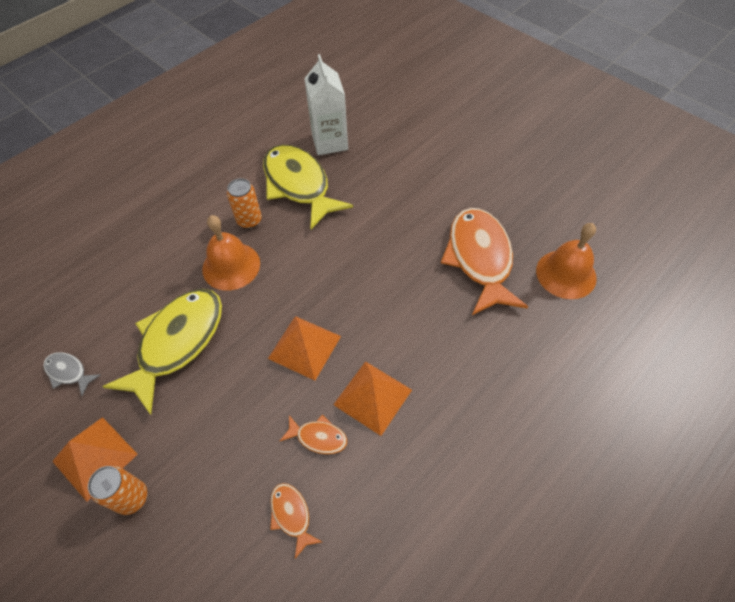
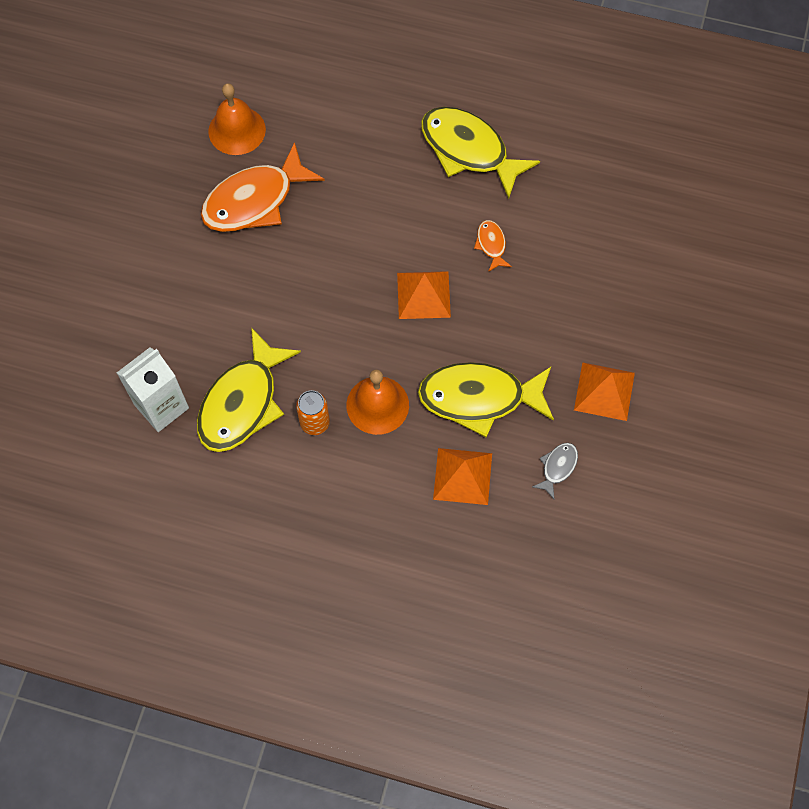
camera: 120 degrees left, 10 degrees up
(69, 372) = (557, 467): grey fish -> grey fish turned 150 degrees counterclockwise
(132, 497) = (612, 343): orange can -> none
(292, 515) = (555, 232): orange fish -> none
(372, 397) = (437, 224): orange pyramid -> orange pyramid (462, 476)
(446, 478) = (469, 150): none -> yellow fish

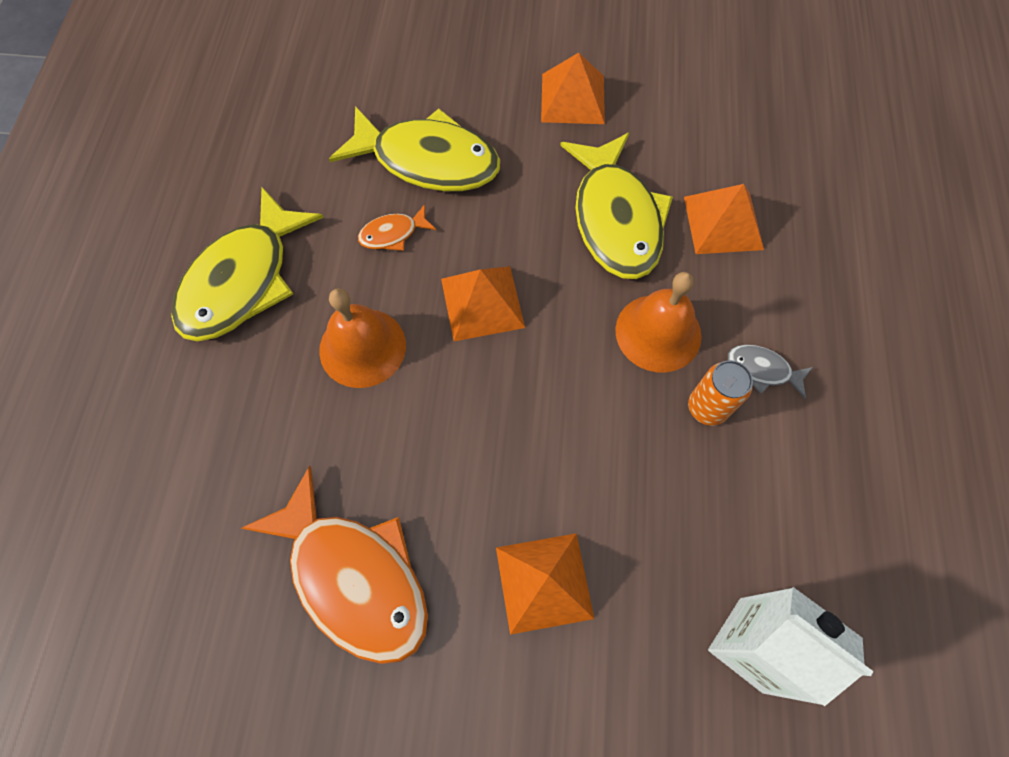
camera: 100 degrees left, 0 degrees up
(226, 300) = (544, 582): none -> orange pyramid
(237, 130) = (214, 641): orange bell -> orange bell (362, 347)
(242, 402) = (707, 515): yellow fish -> yellow fish (427, 161)
(557, 467) = (680, 131): grey fish -> grey fish (762, 370)

